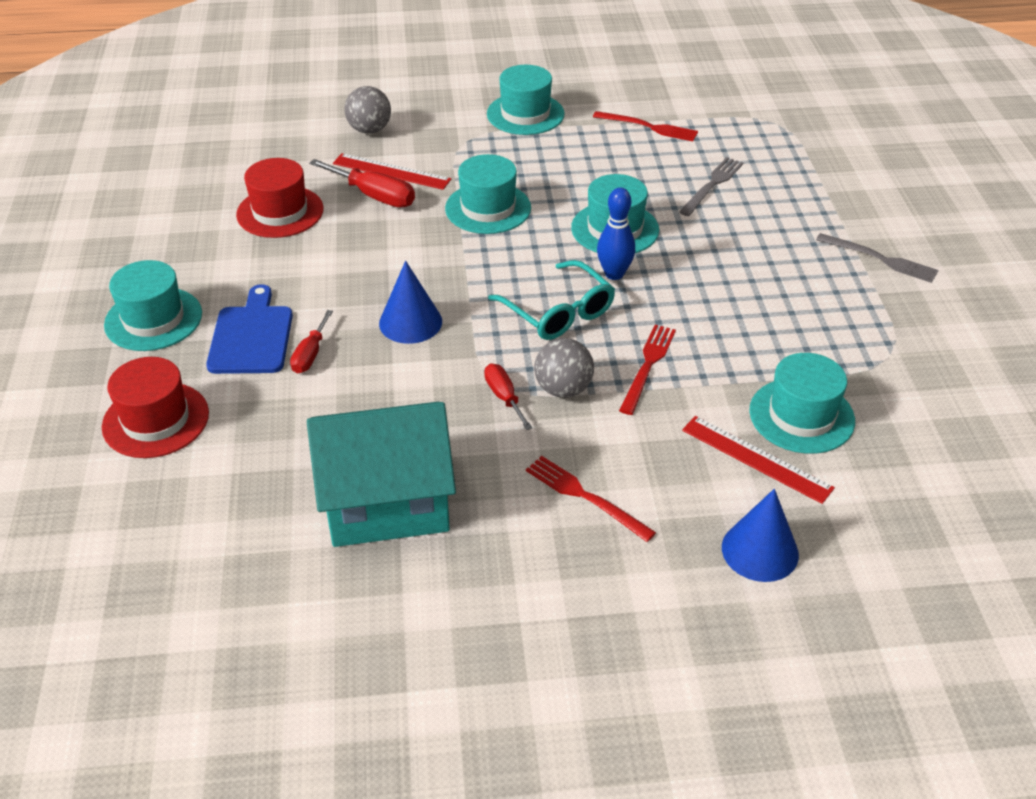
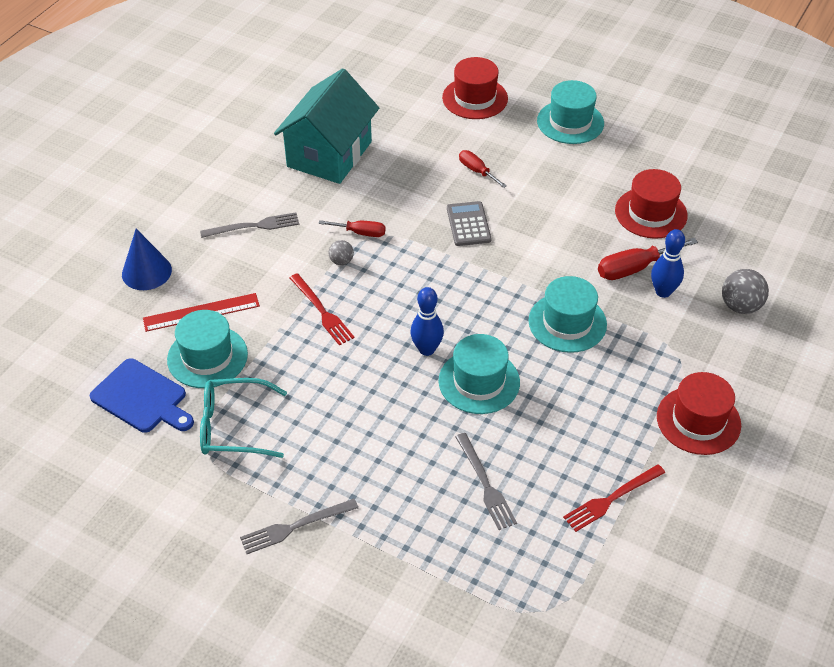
camera: 125 degrees right, 5 degrees up
(251, 336) = (517, 154): blue cutting board -> blue cutting board (142, 398)
(391, 171) = (663, 292): red ruler -> blue bowling pin
(410, 322) = (468, 224): blue cone -> grey calculator
(525, 114) = (698, 420): turquoise hat -> red hat
(558, 312) = (414, 297): turquoise glasses -> turquoise glasses (234, 426)
(563, 389) = (341, 261): grey ball -> grey ball, size x0.58
(585, 497) = (254, 226): red fork -> grey fork

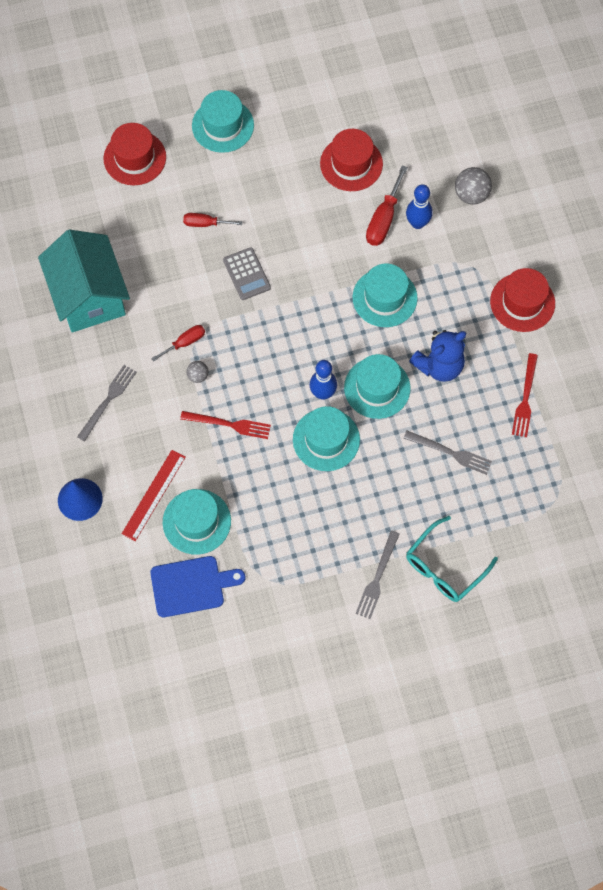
camera: 45 degrees left, 20 degrees up
(234, 426) = (270, 551): turquoise glasses -> turquoise glasses (445, 567)
(386, 384) = (326, 439): none -> turquoise hat
(468, 224) = (247, 274): grey calculator -> grey calculator turned 150 degrees counterclockwise
(557, 409) = (439, 366): none -> blue teddy bear

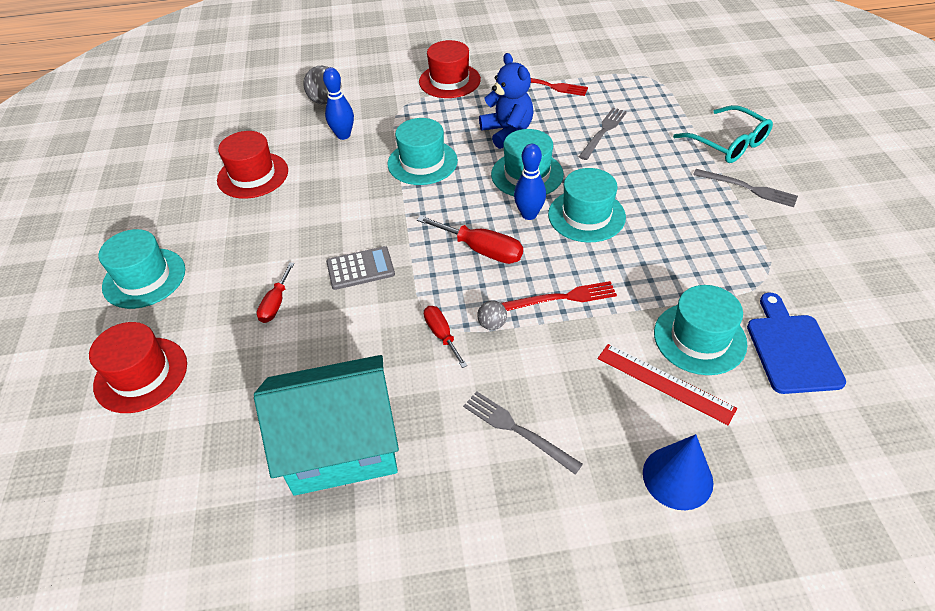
camera: 80 degrees left, 20 degrees down
(229, 424) = (563, 298): red fork -> red fork turned 60 degrees clockwise
(383, 219) = (330, 157): red screwdriver -> red screwdriver (481, 250)

